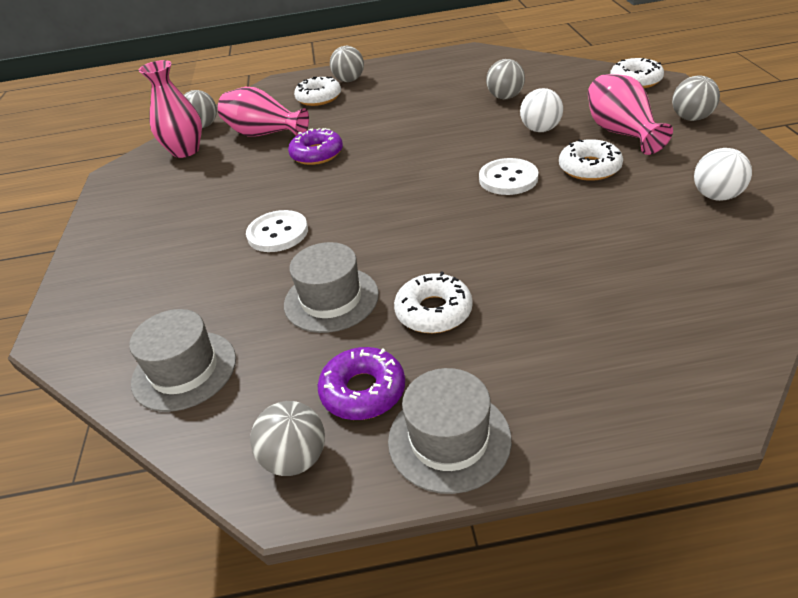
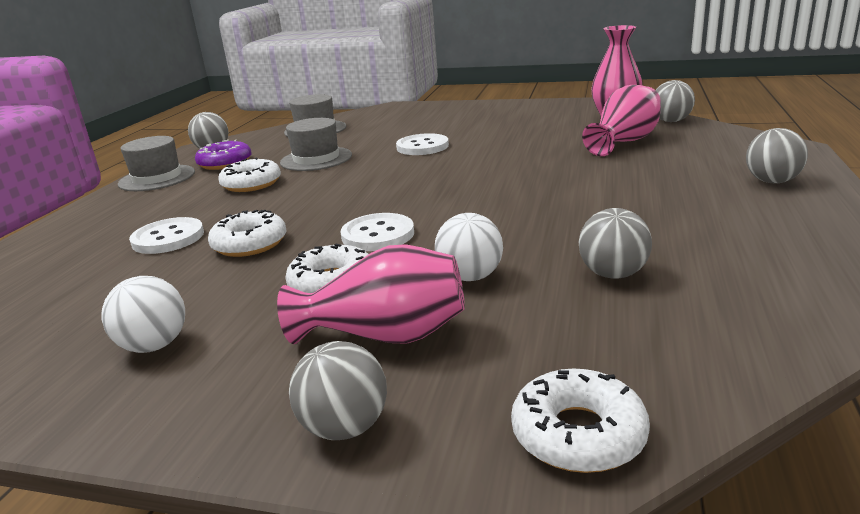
camera: 110 degrees right, 15 degrees down
(317, 154) = (549, 160): purple donut -> none
(319, 98) = (713, 164): white donut -> white donut (250, 244)
(597, 289) = (168, 238): none -> white button

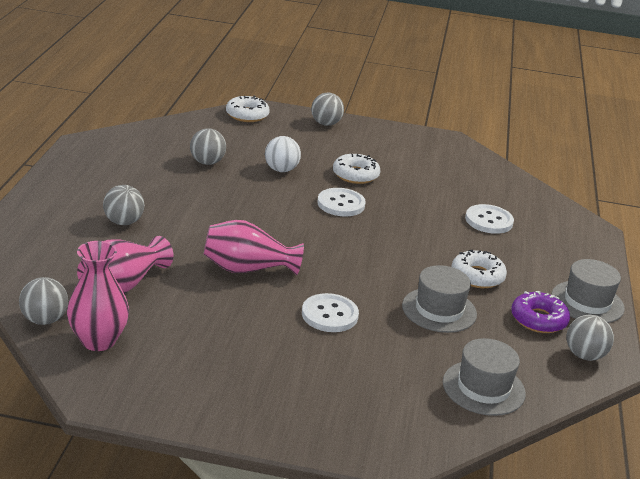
camera: 170 degrees right, 5 degrees up
(154, 345) = (424, 156): white ball -> none
(250, 244) = (424, 208): white donut -> none
(385, 335) = (319, 149): pink vase -> pink vase (247, 269)
(772, 181) = (55, 213): grey ball -> grey ball (123, 222)

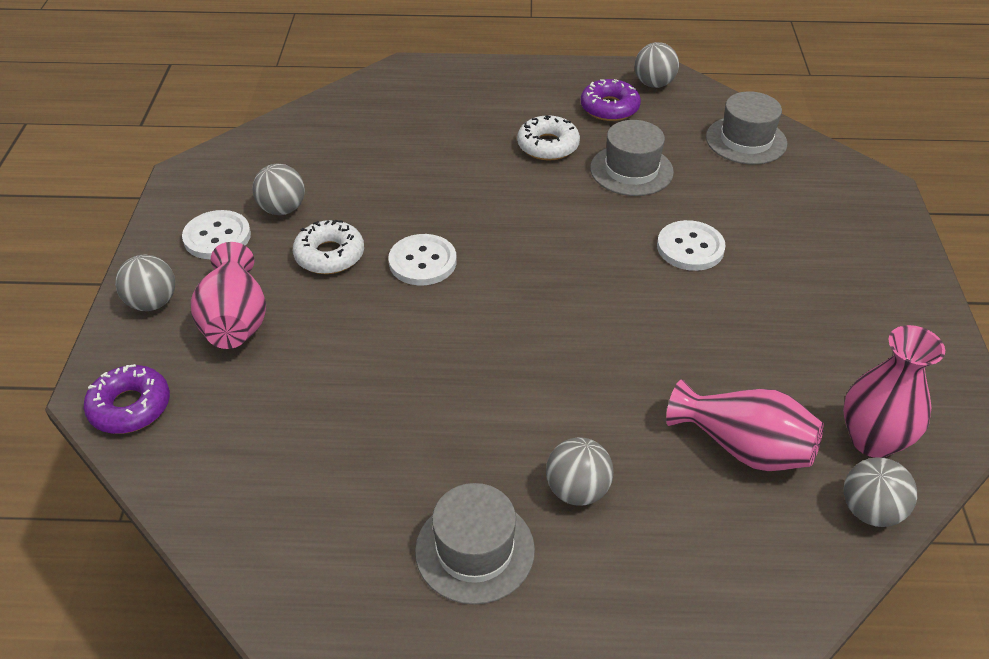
camera: 95 degrees left, 15 degrees up
(207, 162) = (337, 427): grey ball -> grey ball (282, 209)
(247, 115) = (130, 407): white donut -> purple donut
(247, 269) = (633, 329): pink vase -> pink vase (235, 321)
(281, 170) = (337, 334): white ball -> none
(489, 221) = (416, 138): white button -> white button (217, 237)
(587, 302) = (559, 78): grey hat -> grey hat (475, 550)

